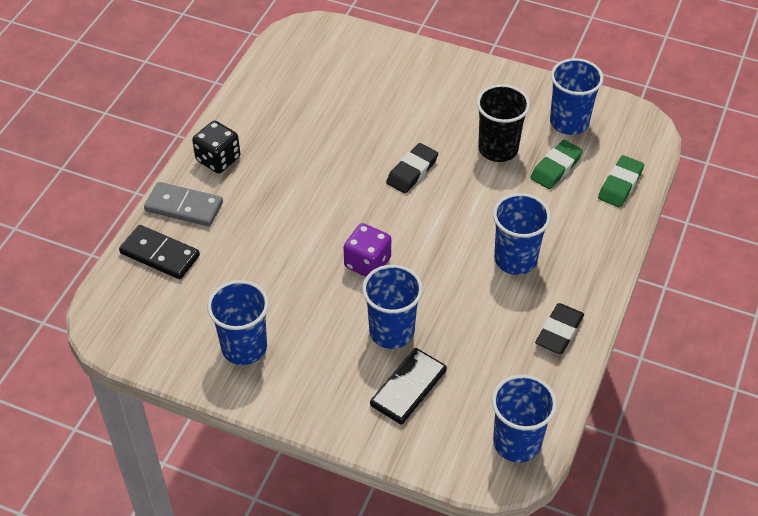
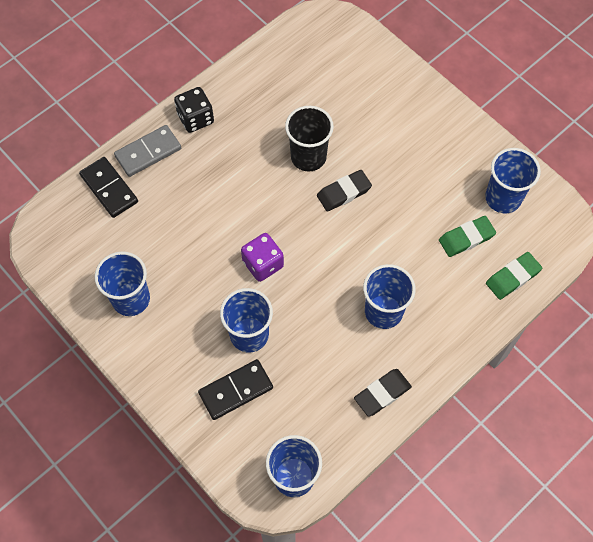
camera: 25 degrees right, 15 degrees up
(184, 207) = (148, 152): grey domino -> grey domino turned 75 degrees counterclockwise
(498, 149) = (427, 200): black cup -> black cup (308, 157)

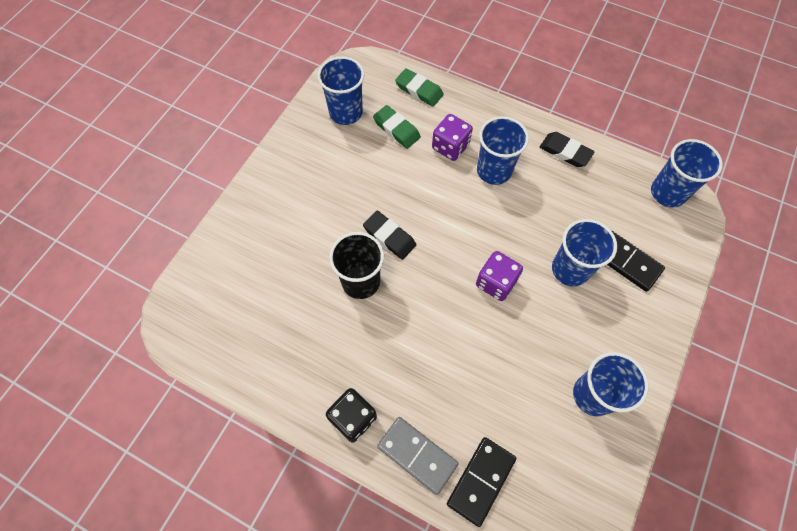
camera: 110 degrees left, 0 degrees up
(427, 281) = (450, 147): none -> purple dice

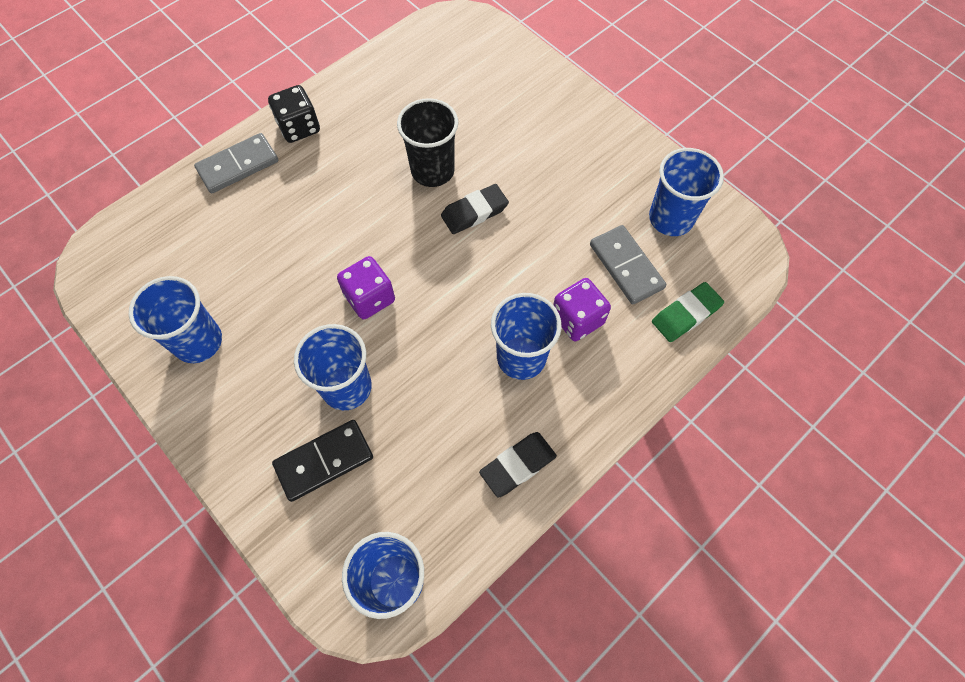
camera: 110 degrees right, 0 degrees up
(396, 129) = (626, 266): green eraser -> grey domino
(481, 480) = (186, 207): black domino -> none

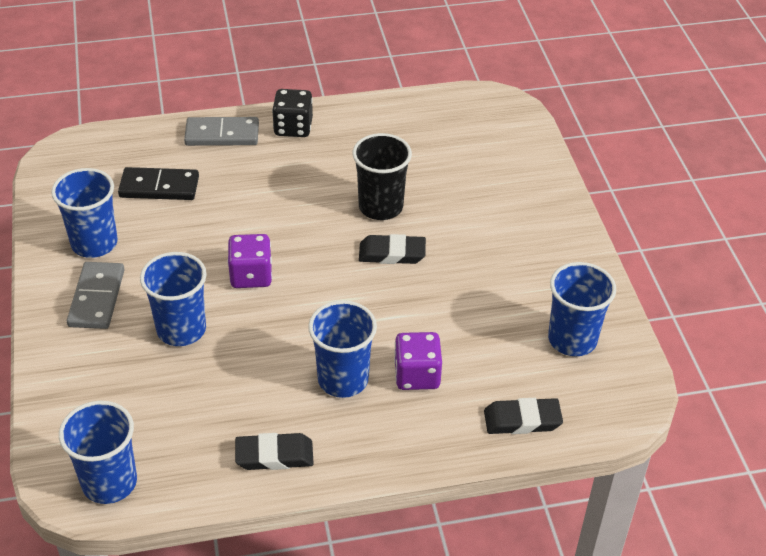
camera: 30 degrees right, 20 degrees down
(324, 461) = (122, 371): black domino -> black domino (159, 187)
(626, 266) = (497, 357): grey domino -> grey domino (97, 298)
(686, 314) = (522, 420): green eraser -> black eraser

